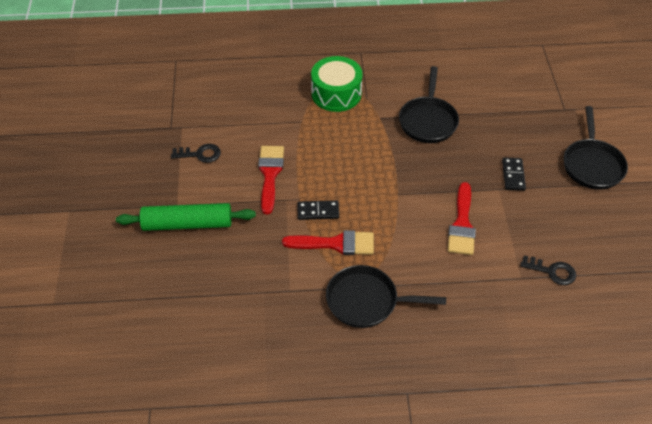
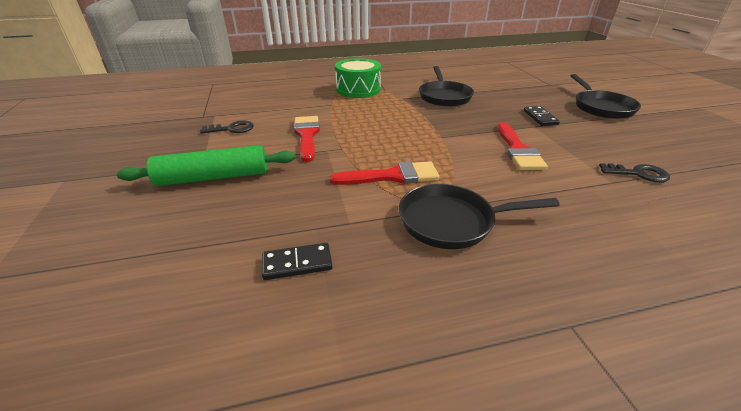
camera: 10 degrees left, 15 degrees down
(318, 211) = (364, 155): black domino -> black domino (297, 263)

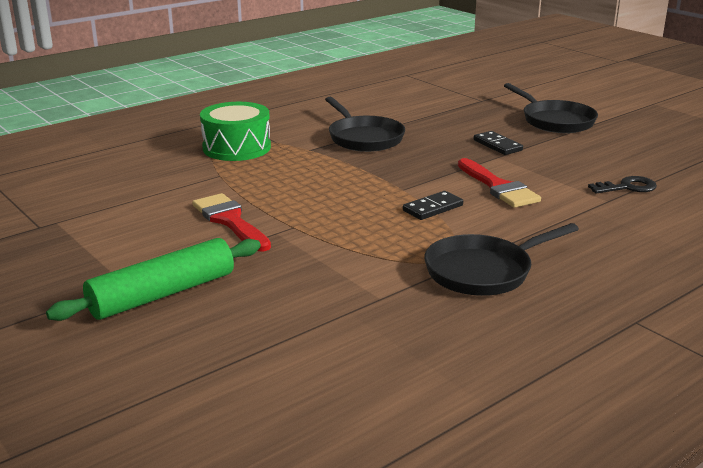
camera: 25 degrees left, 10 degrees down
(232, 129) = (110, 234): black key -> none
(297, 263) = (363, 345): black domino -> black domino (432, 208)
(392, 176) = (384, 243): red brush -> none

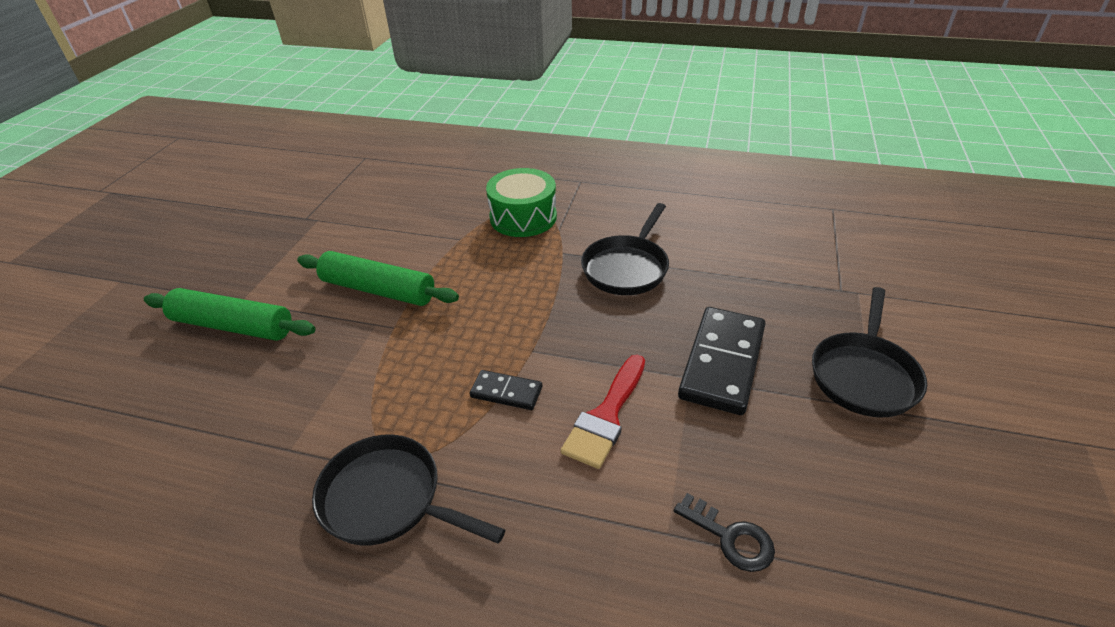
camera: 55 degrees right, 15 degrees up
(230, 221) = (378, 290): red brush -> green rolling pin
(497, 145) = (722, 363): black domino -> black domino, size x1.96

